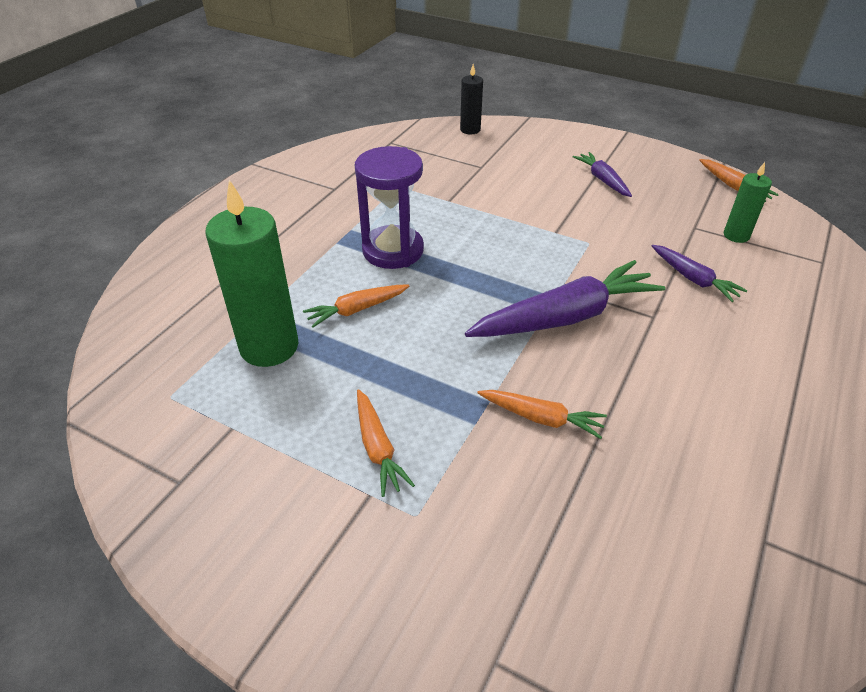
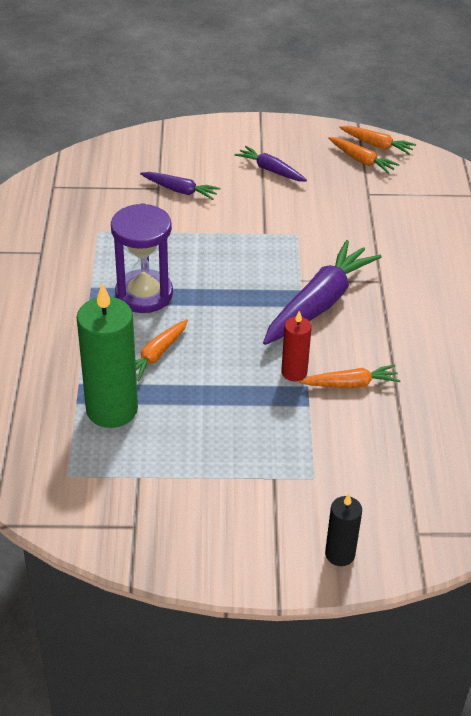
camera: 30 degrees left, 0 degrees up
(378, 448) = (255, 447): orange carrot -> orange carrot (361, 160)
(470, 130) = (118, 150): black candle -> black candle (340, 554)
(484, 380) = (294, 372): none -> red candle
(693, 279) = (391, 240): purple carrot -> purple carrot (180, 190)
(736, 235) = (402, 191): green candle -> none

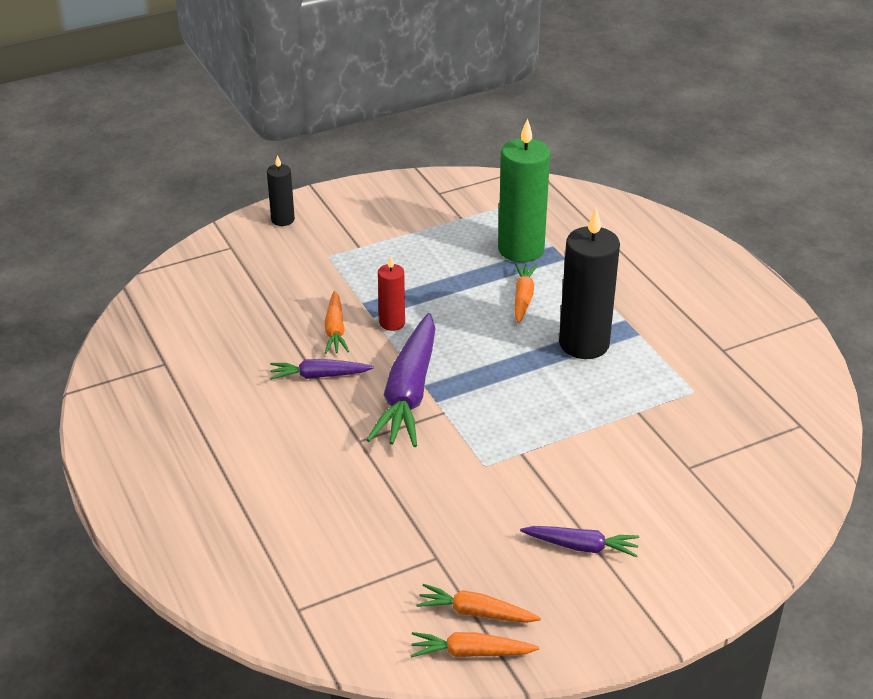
camera: 155 degrees right, 5 degrees down
(144, 294) = (584, 344): purple hourglass -> black candle
(180, 190) = (660, 473): purple carrot -> purple carrot (319, 376)
(351, 384) = (335, 330): orange carrot -> orange carrot turned 60 degrees counterclockwise

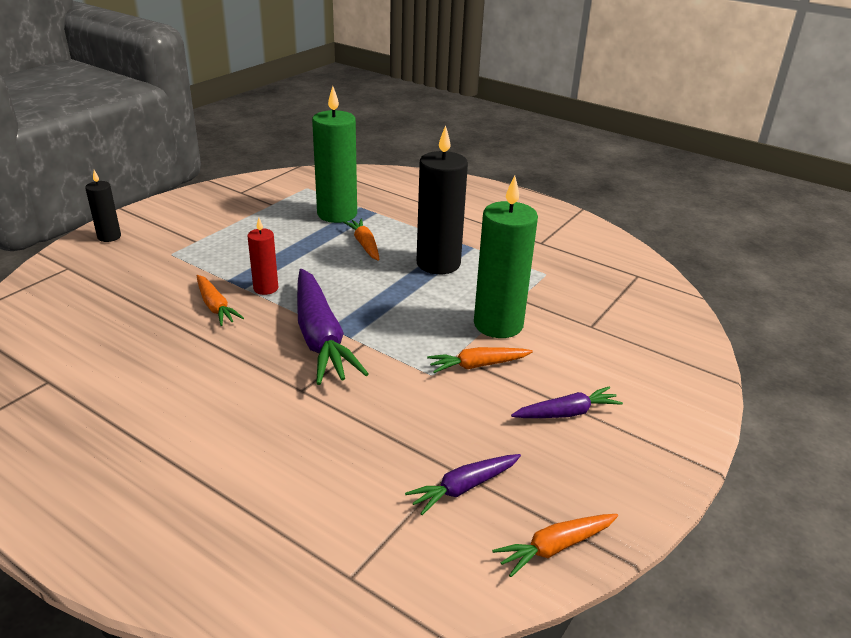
camera: 30 degrees left, 5 degrees down
(319, 376) = (224, 347): purple carrot -> purple carrot (464, 487)
(476, 613) = (528, 506): orange carrot -> orange carrot (478, 365)
(590, 434) = (498, 324): none -> green candle

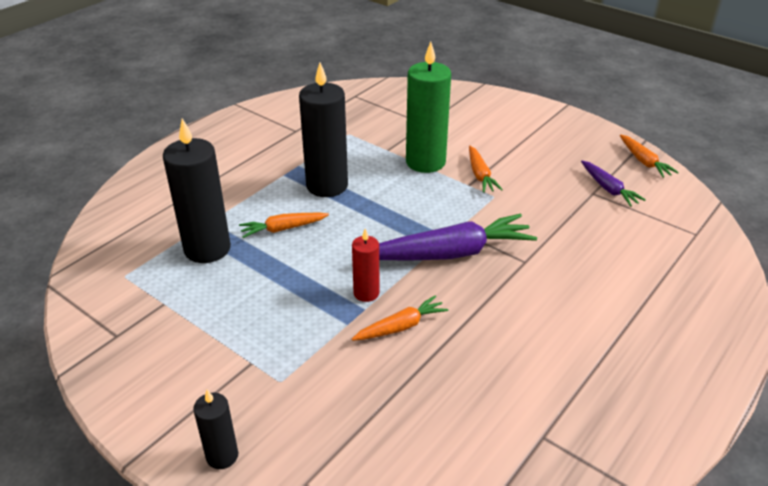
camera: 85 degrees left, 5 degrees up
(337, 214) = (207, 249): green candle -> black candle
(566, 413) = (527, 145): purple carrot -> none

